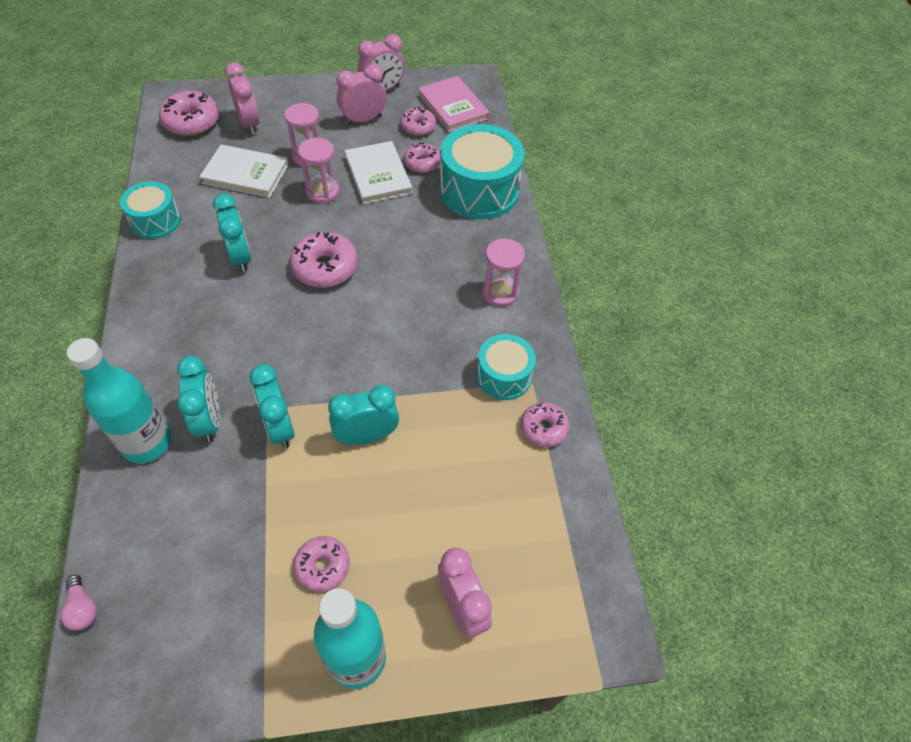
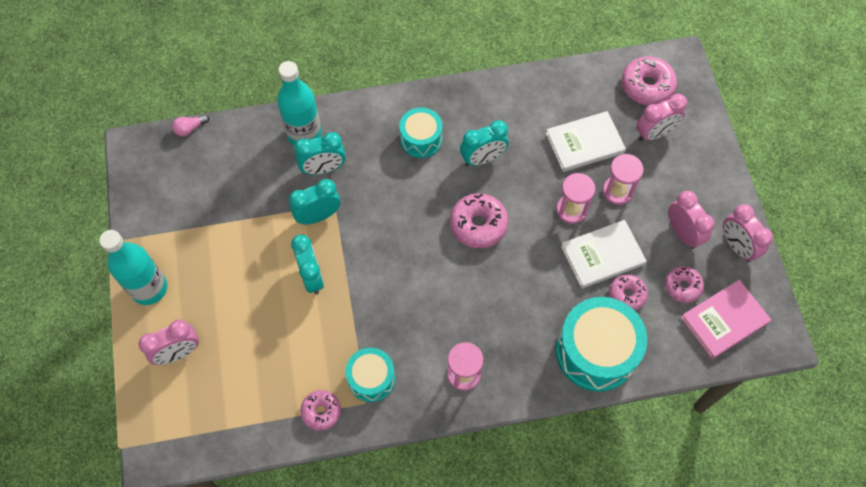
camera: 90 degrees right, 10 degrees up
(155, 221) = (516, 88): turquoise drum -> turquoise drum (421, 139)
(245, 174) = (584, 143): white book -> white book turned 60 degrees clockwise
(322, 566) = (211, 260): pink donut -> none

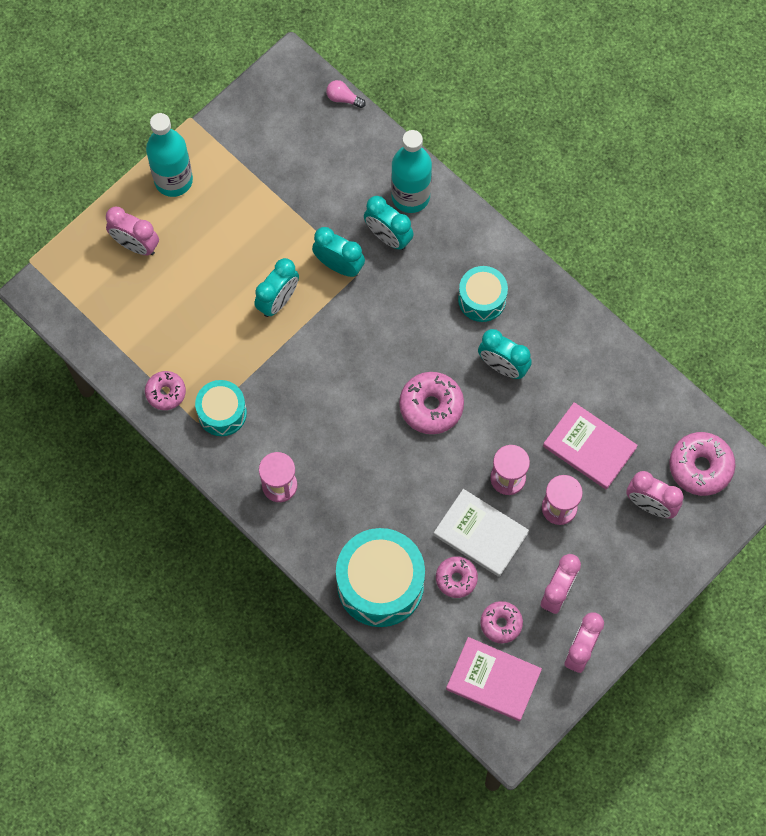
camera: 55 degrees right, 5 degrees up
(584, 143) = (589, 447): white book -> pink book

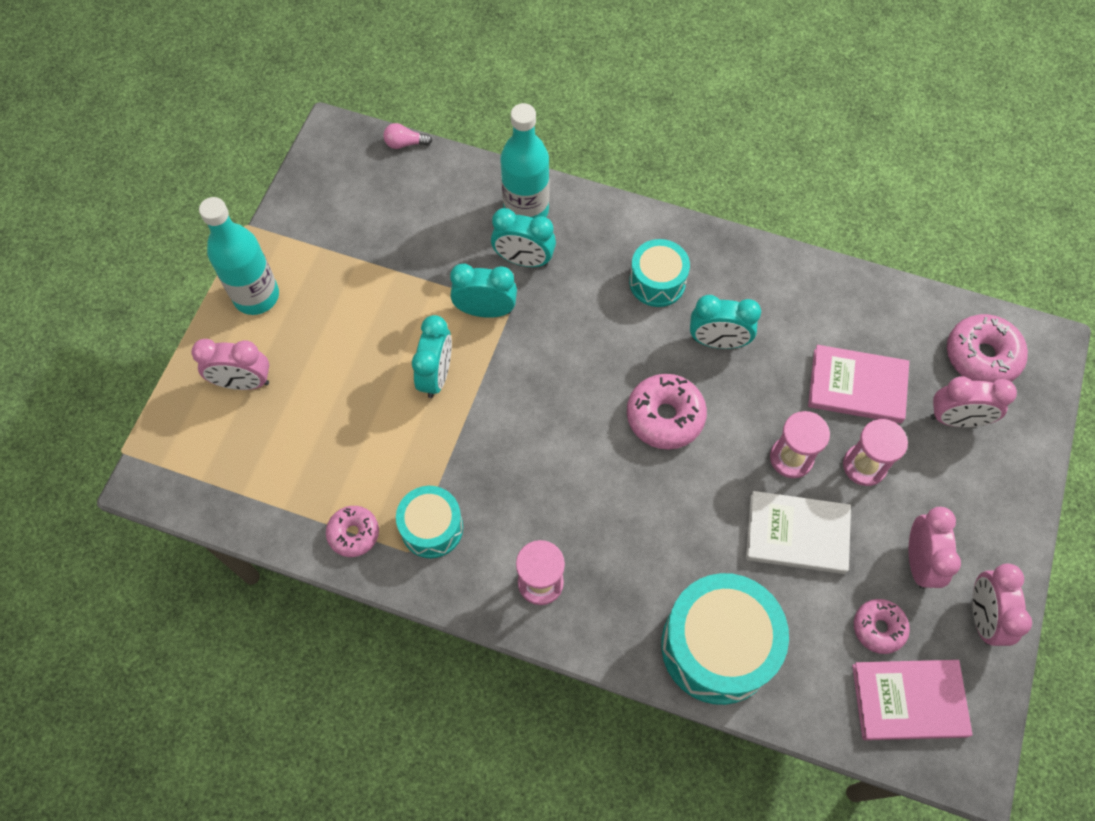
camera: 25 degrees left, 5 degrees down
(456, 578) = (799, 598): pink donut -> none

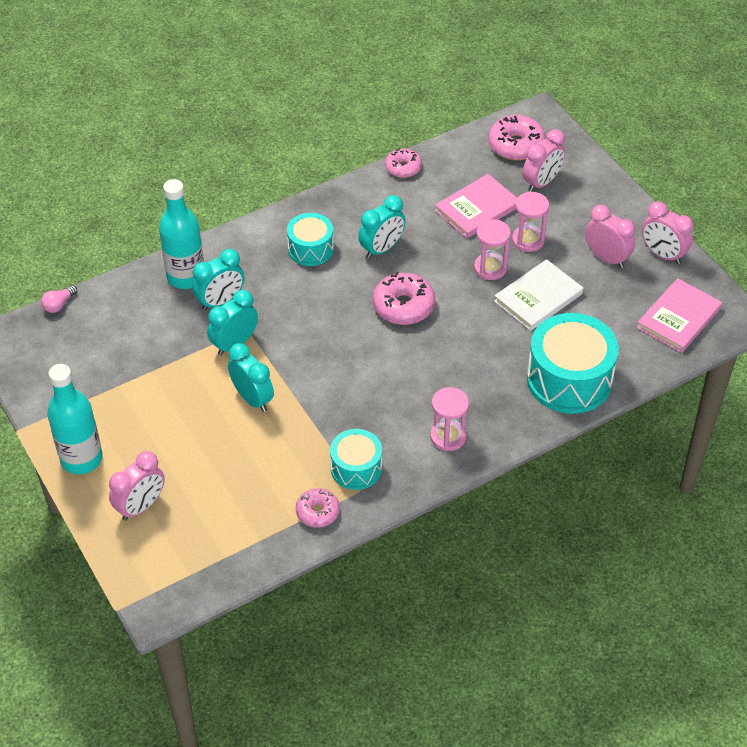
camera: 50 degrees left, 15 degrees down
(878, 628) = (627, 302): pink donut -> pink donut (403, 168)

